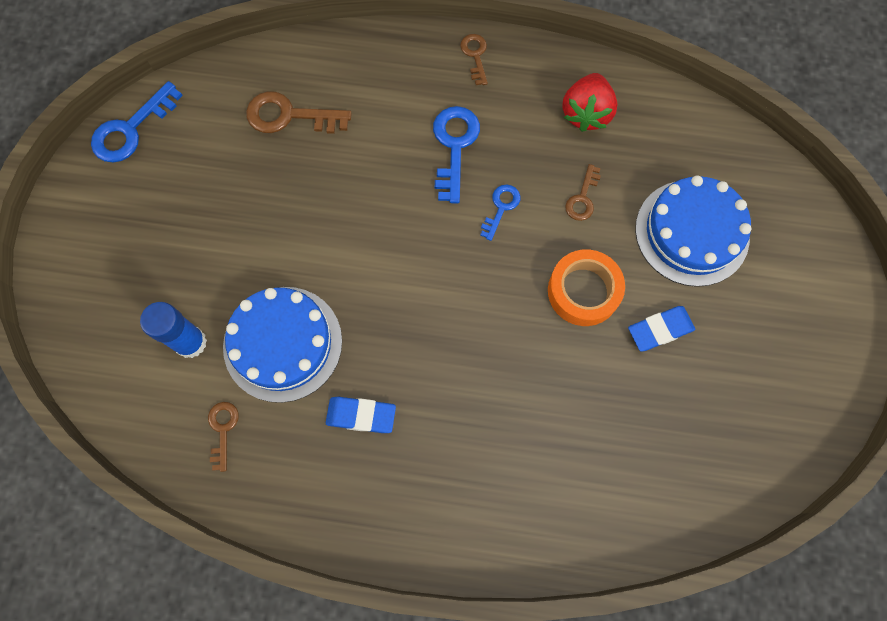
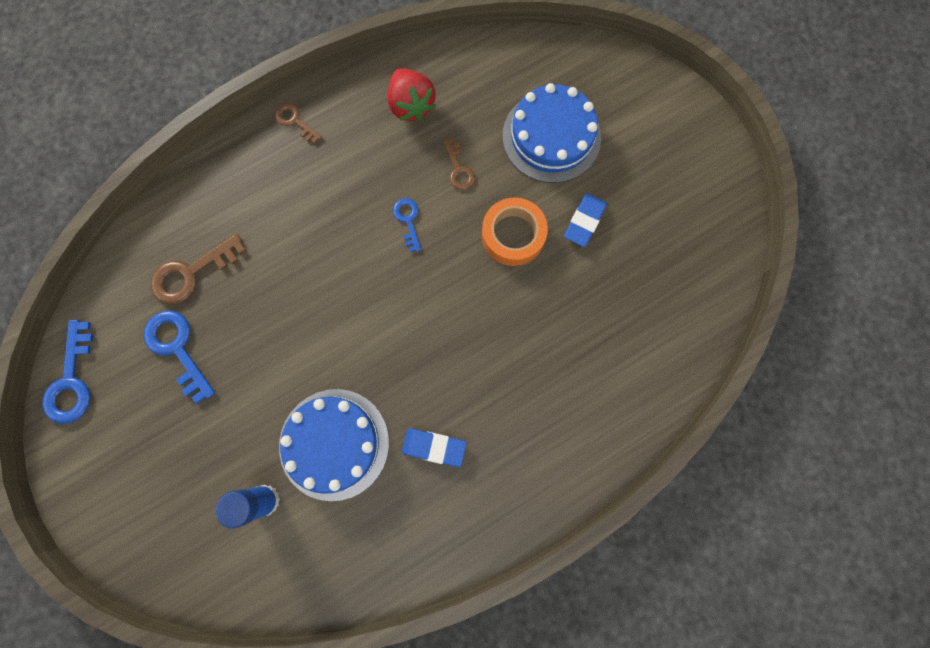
camera: 40 degrees left, 5 degrees up
(223, 430) = (344, 541): brown key -> none
(361, 415) = (434, 447): blue eraser -> blue eraser turned 45 degrees clockwise
(454, 146) = (337, 201): blue key -> blue key (177, 349)

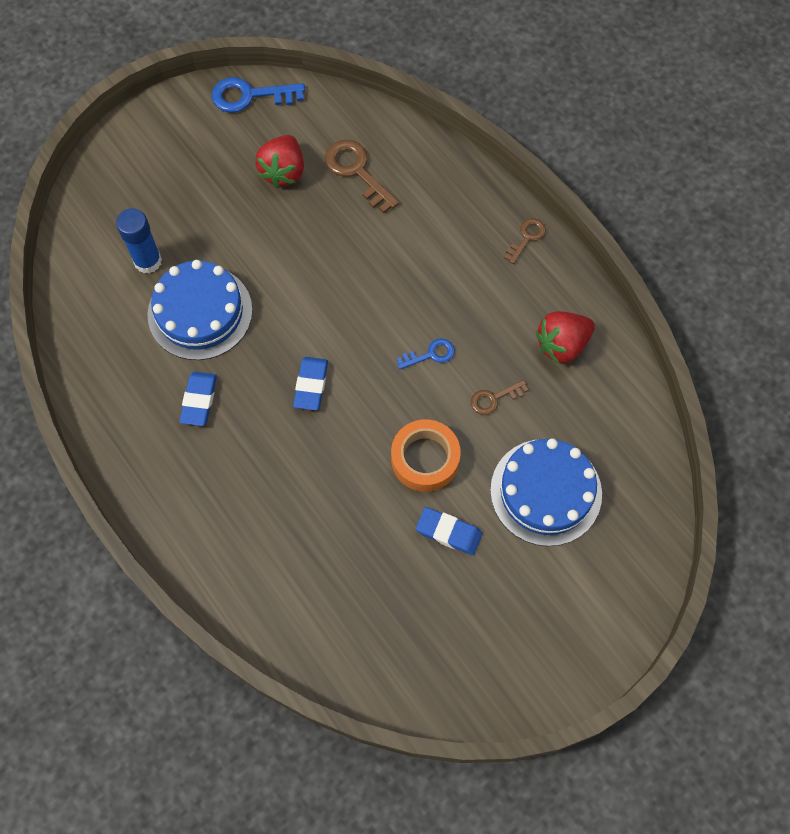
camera: 85 degrees right, 10 degrees down
(177, 349) = (283, 171): blue key -> red strawberry
(428, 334) = (311, 385): none -> blue eraser

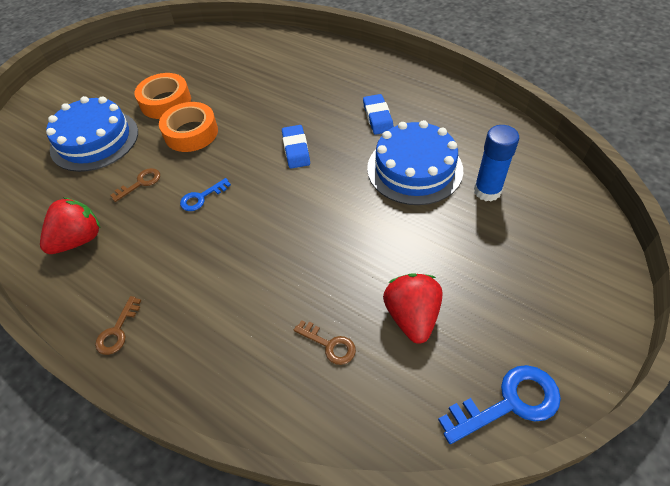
camera: 165 degrees right, 15 degrees down
(357, 171) = (329, 345): brown key -> brown key, size x0.58
(448, 532) = (165, 102): blue eraser -> orange tape

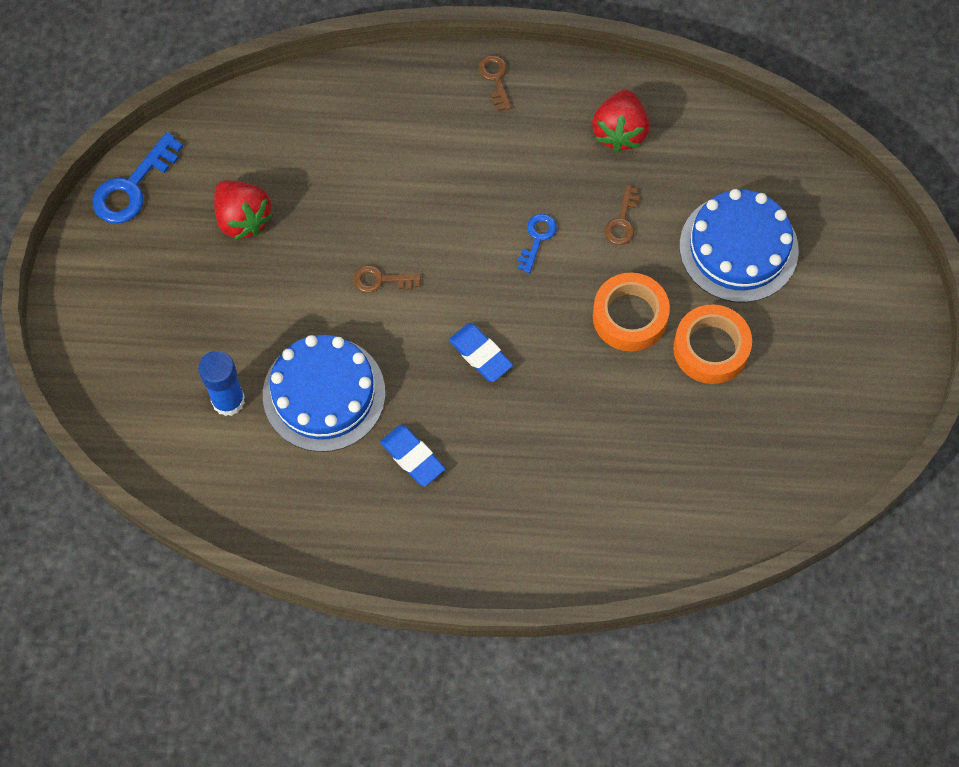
camera: 145 degrees right, 15 degrees up
(329, 345) = (301, 159): brown key -> brown key (381, 280)

